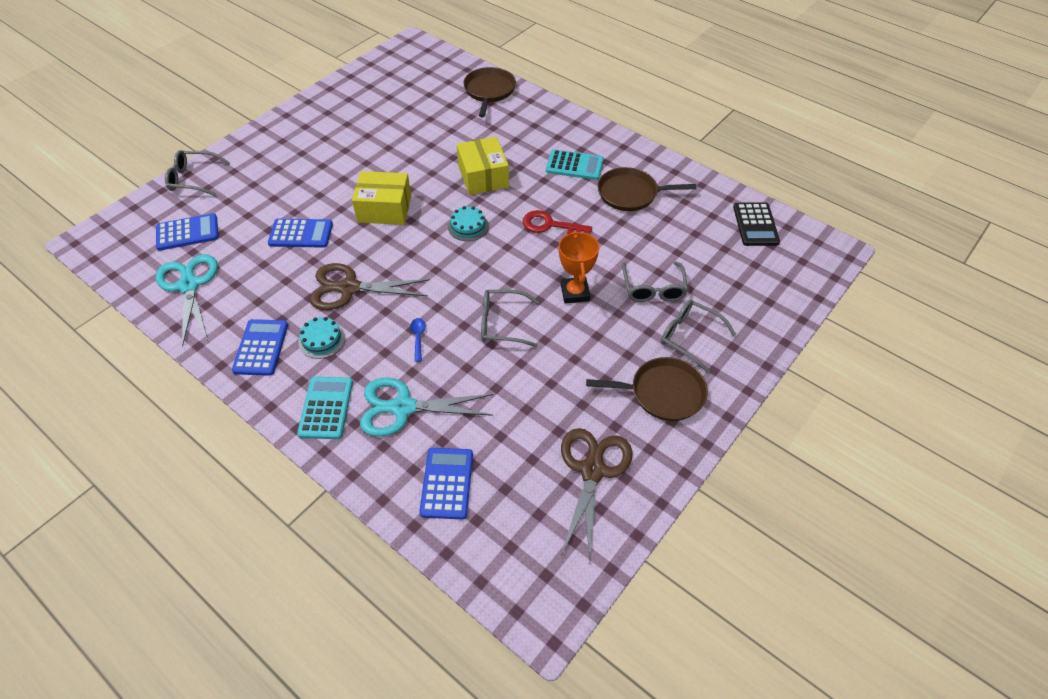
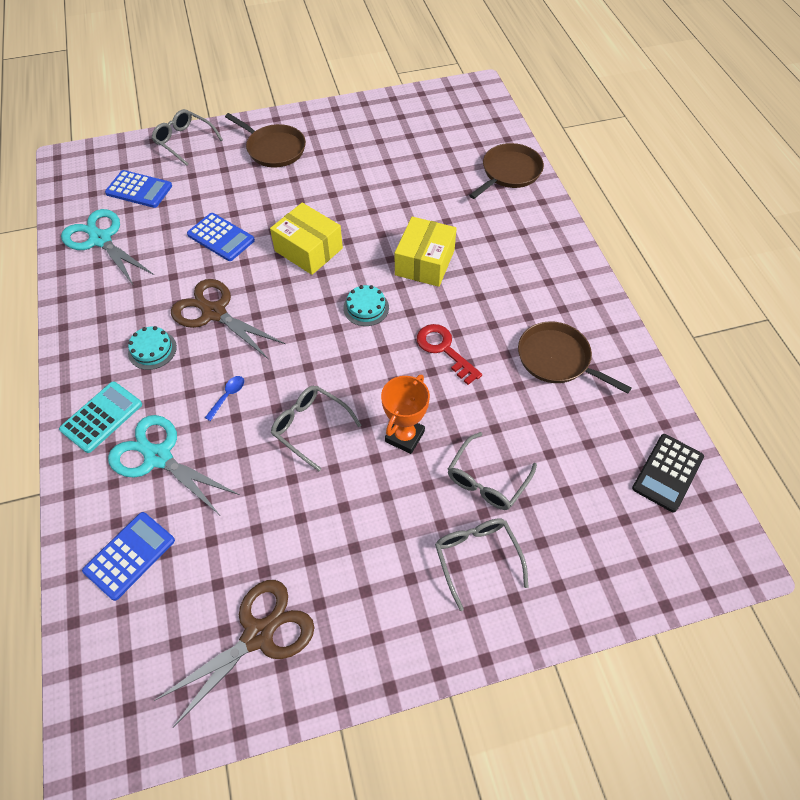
camera: 35 degrees right, 5 degrees up
(189, 285) = (100, 239): turquoise scissors -> turquoise scissors turned 60 degrees counterclockwise
(261, 347) = (102, 329): blue calculator -> none
(574, 165) = (525, 296): turquoise calculator -> none
(662, 393) = (395, 601): brown pan -> brown pan (274, 149)

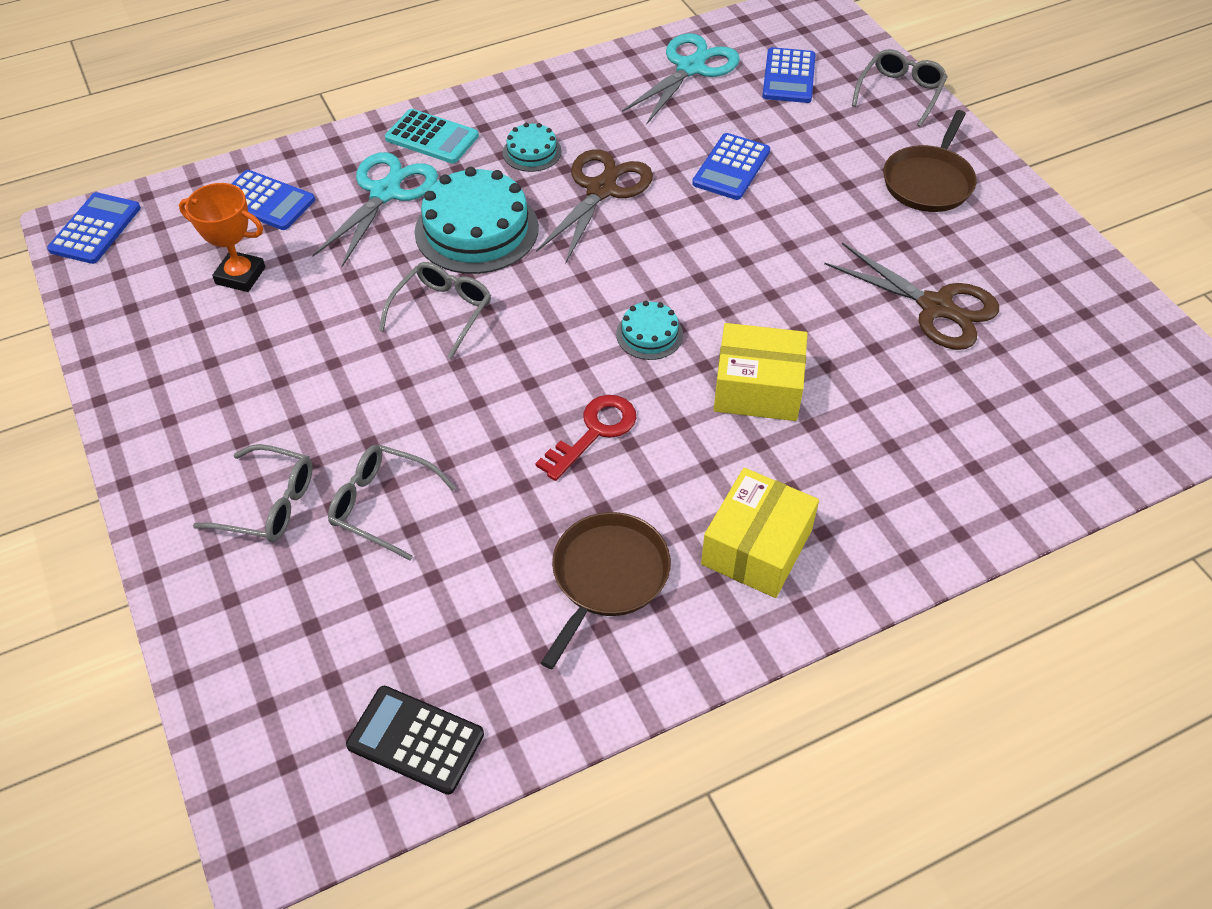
camera: 80 degrees right, 5 degrees down
(105, 723) = (95, 229): none -> blue calculator
(228, 396) = (476, 229): blue spoon -> turquoise cake
(258, 634) = (176, 319): brown scissors -> brown scissors (936, 307)
(308, 249) = (739, 256): yellow box -> yellow box (756, 547)
(405, 436) = (440, 407): orange trophy -> orange trophy (240, 276)
(476, 556) = (270, 504): grey glasses -> grey glasses turned 45 degrees clockwise
(509, 172) = (1014, 478): brown pan -> none

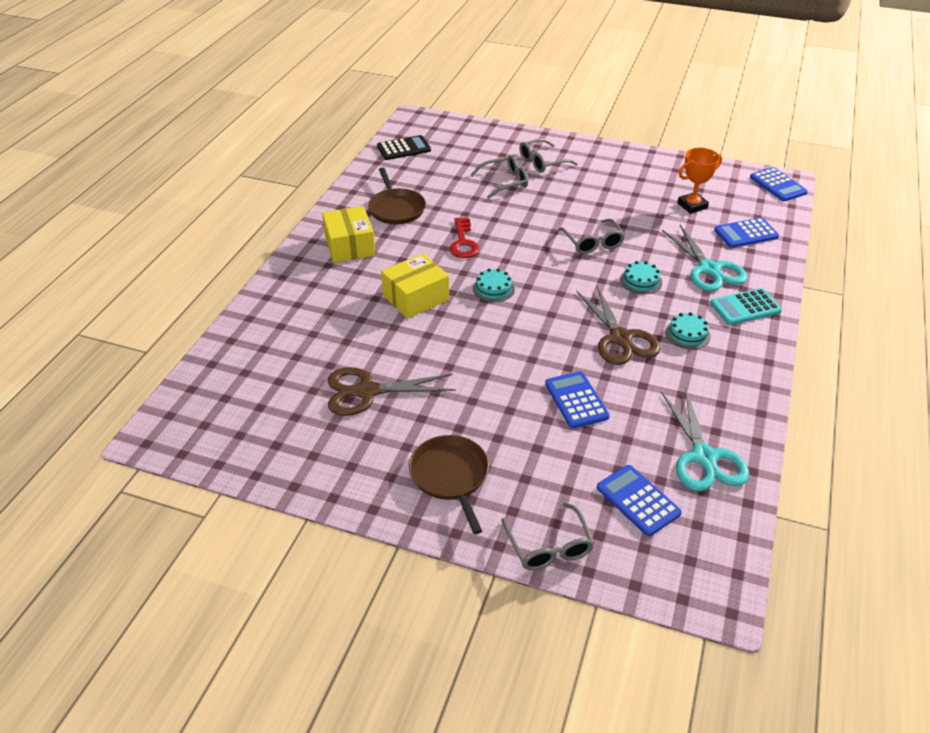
camera: 135 degrees right, 10 degrees down
(476, 229) = (641, 281): turquoise cake -> turquoise cake, size x0.50

